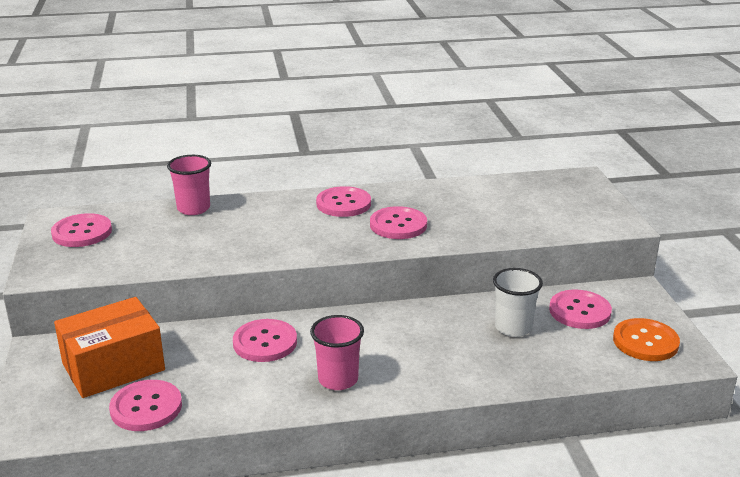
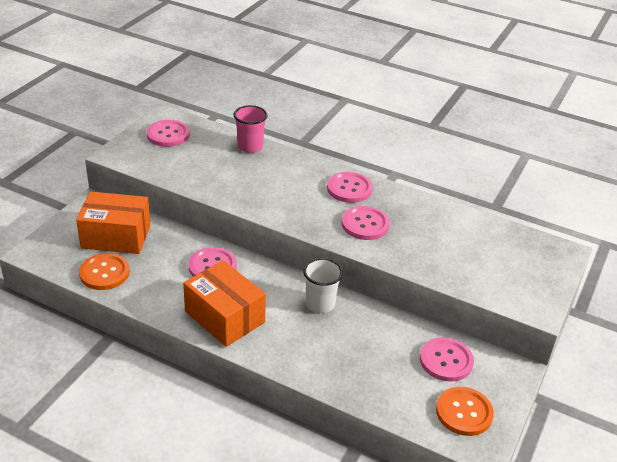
camera: 35 degrees right, 10 degrees up
(146, 407) = (104, 273): pink button -> orange button
(338, 379) = (224, 317): pink cup -> orange box
(513, 328) = (380, 345): white cup -> white cup (320, 304)

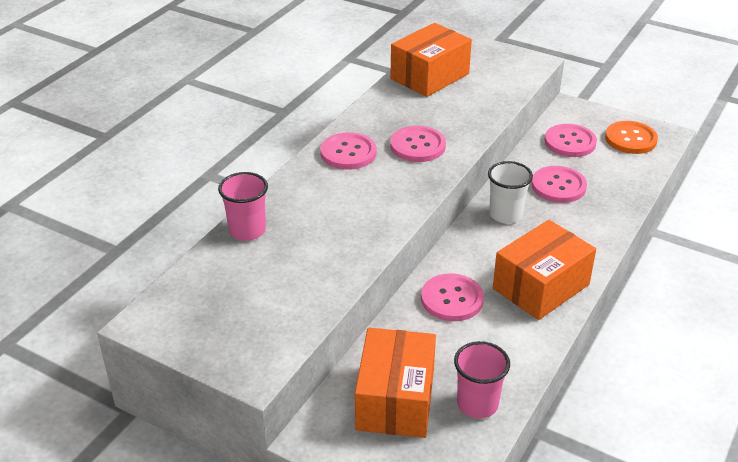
camera: 85 degrees left, 0 degrees up
(104, 273) = (477, 404): orange button -> pink cup
(168, 135) = (203, 314): pink button -> pink button (558, 186)
(484, 236) = (430, 76): none -> orange box

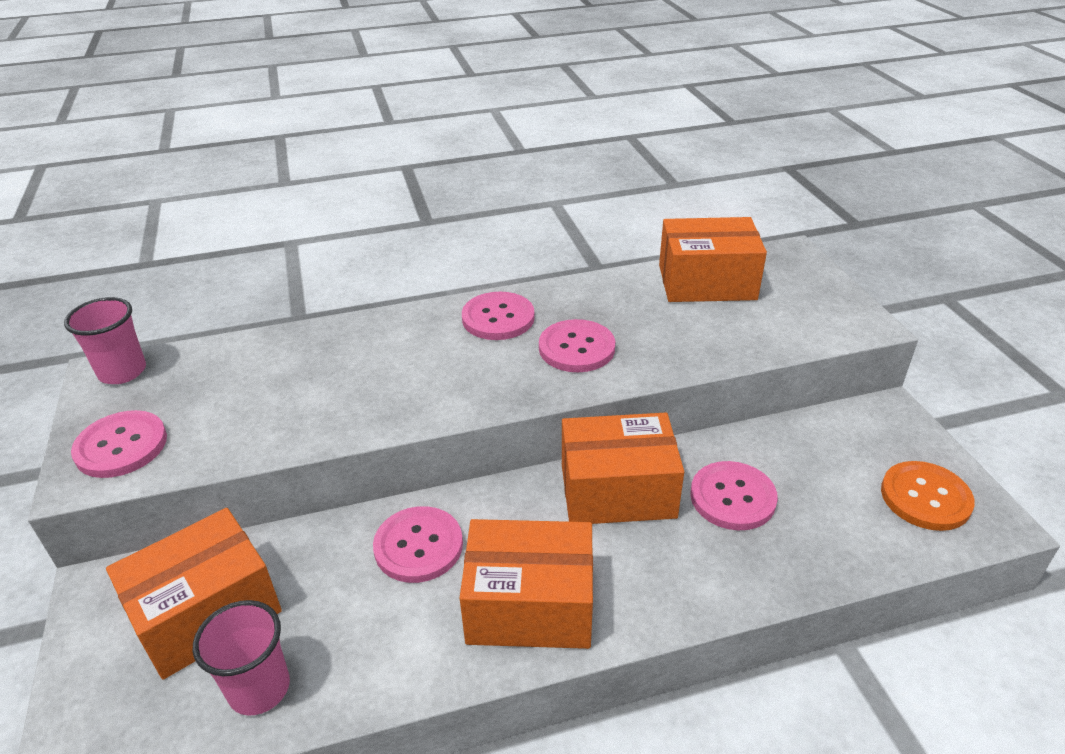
camera: 45 degrees right, 0 degrees up
(247, 231) = (297, 341): pink cup -> pink cup (122, 372)
(505, 214) = (617, 490): white cup -> orange box
(570, 142) = (827, 453): pink button -> pink button (121, 446)

